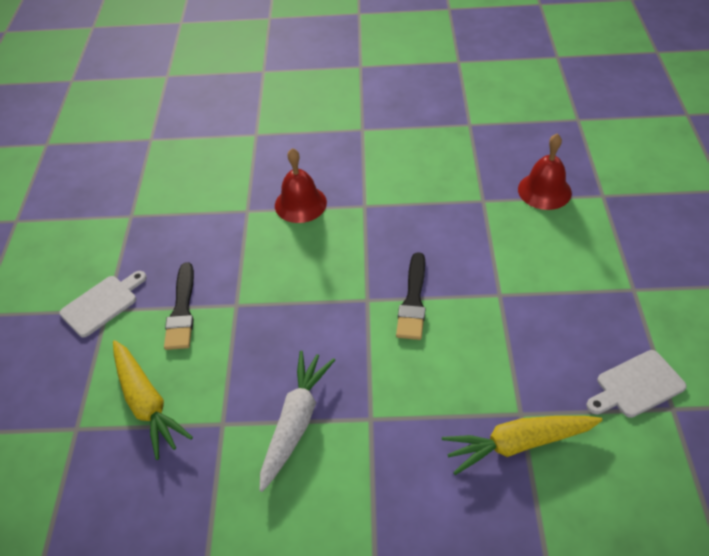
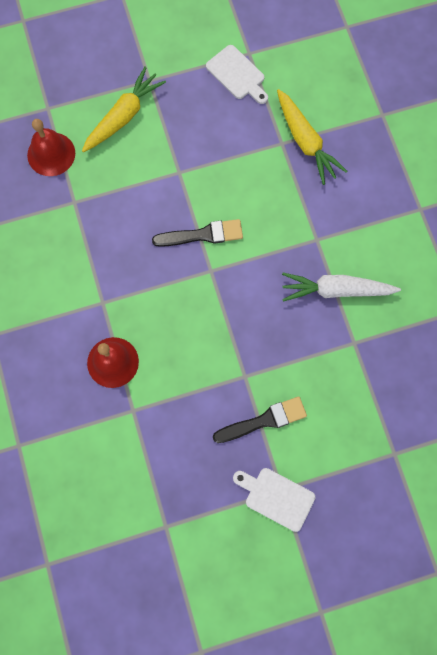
camera: 110 degrees left, 25 degrees up
(147, 403) = (356, 408): yellow carrot -> yellow carrot (123, 116)

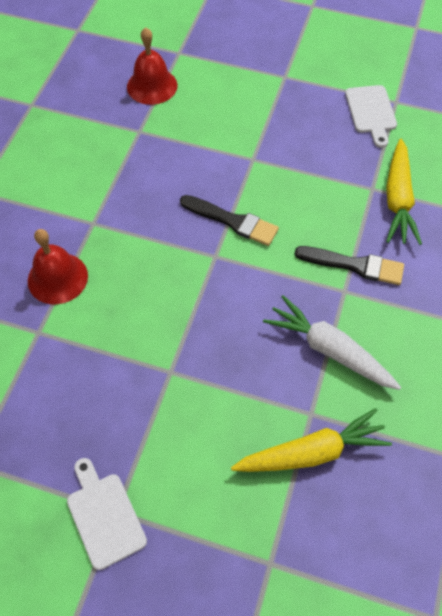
camera: 35 degrees right, 15 degrees down
(123, 116) = (239, 91): yellow carrot -> yellow carrot (312, 452)
(263, 420) = (154, 427): black brush -> black brush (354, 265)

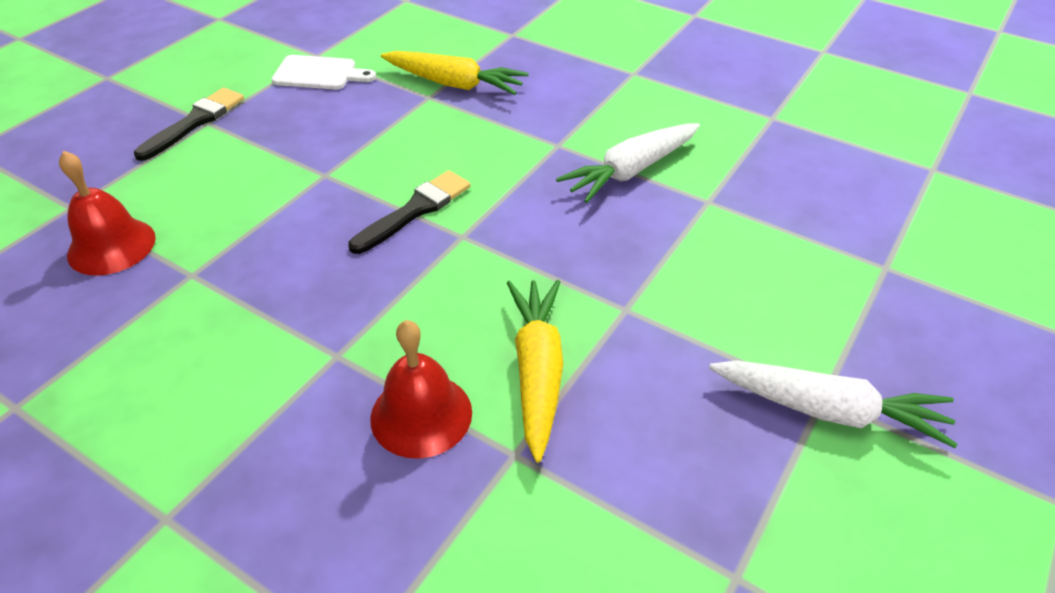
camera: 75 degrees left, 15 degrees down
(104, 516) = (829, 410): white cutting board -> white carrot
(312, 452) = (755, 209): yellow carrot -> yellow carrot (537, 371)
(354, 265) = (527, 131): black brush -> black brush (194, 122)

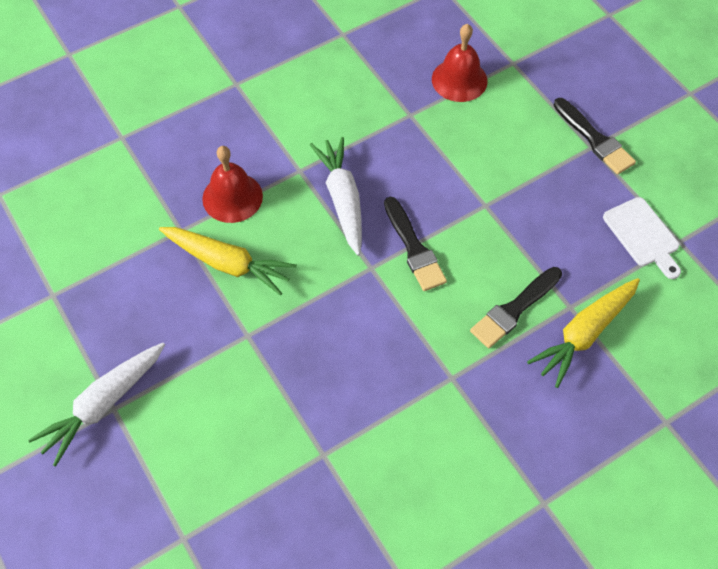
camera: 115 degrees right, 15 degrees up
(319, 73) = (643, 235): white cutting board -> white cutting board turned 60 degrees counterclockwise
(453, 126) = (514, 309): none -> black brush
(631, 171) = (389, 416): white carrot -> white carrot (342, 199)

